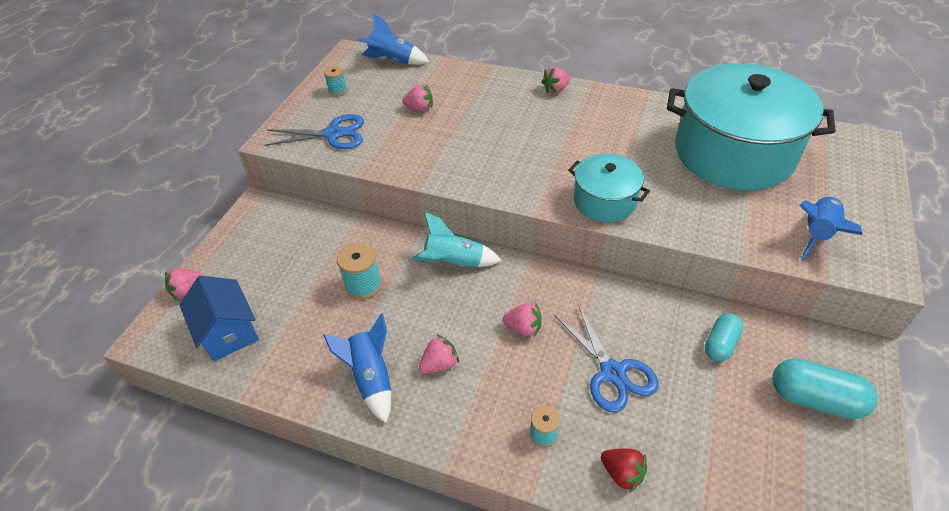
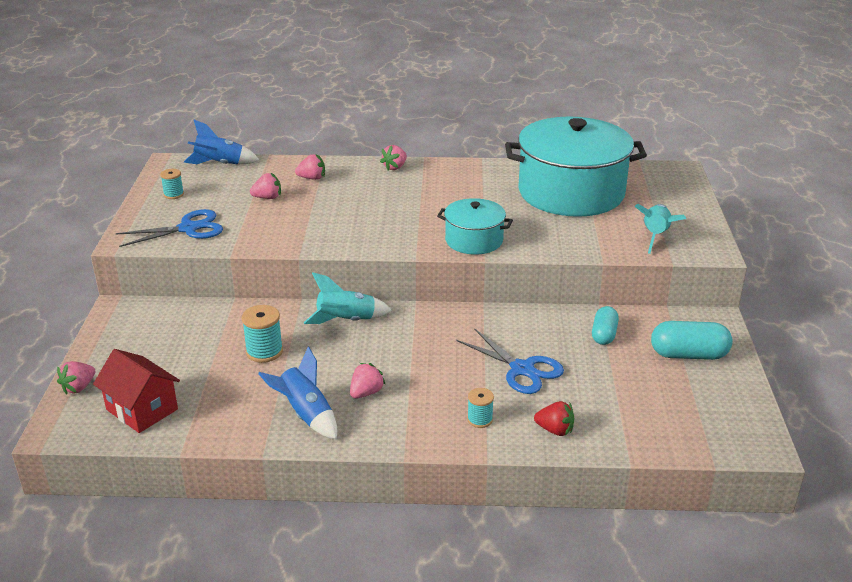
camera: 20 degrees left, 15 degrees down
(228, 332) = (142, 409): blue house -> red house
(523, 328) = (432, 354): pink strawberry -> pink strawberry (312, 178)
(817, 234) = (655, 236): blue rocket -> turquoise rocket

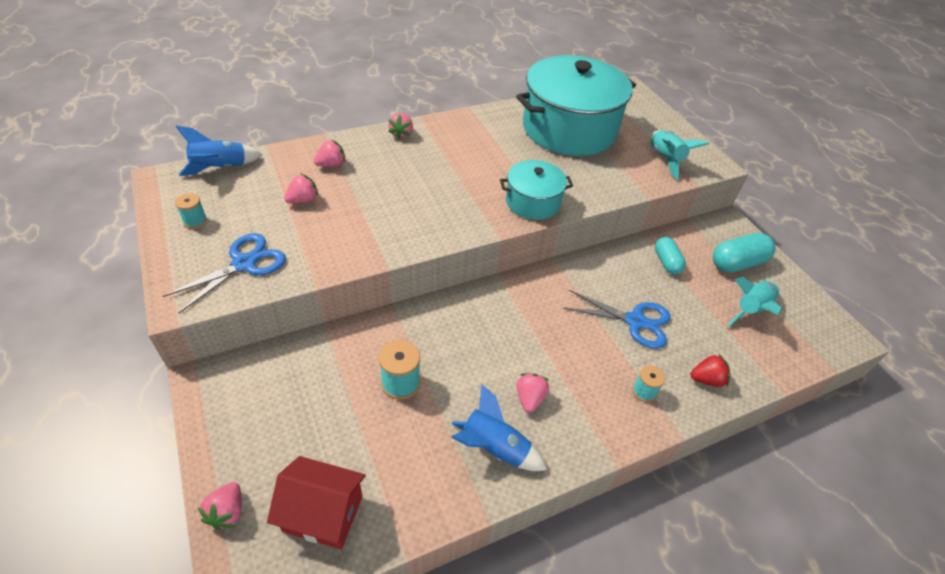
camera: 30 degrees left, 15 degrees up
(346, 320) = (452, 316): turquoise rocket -> turquoise rocket (751, 309)

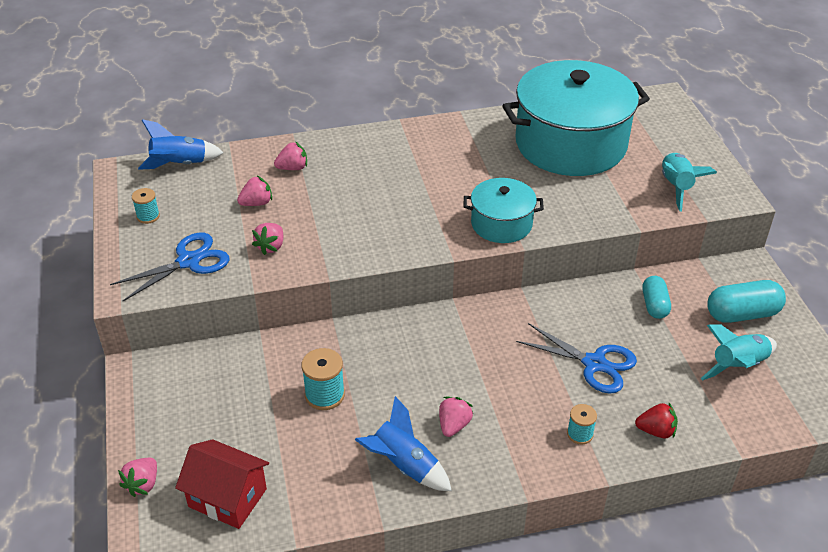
camera: 15 degrees right, 5 degrees down
(401, 134) = (375, 139): pink strawberry -> pink strawberry (271, 247)

